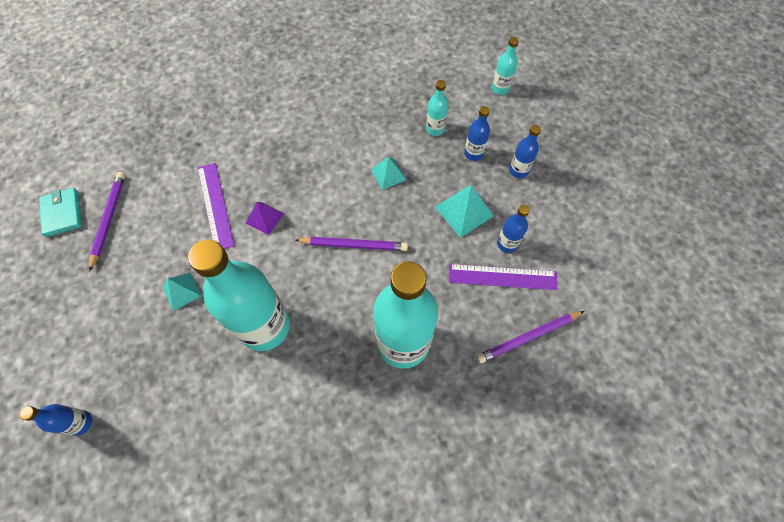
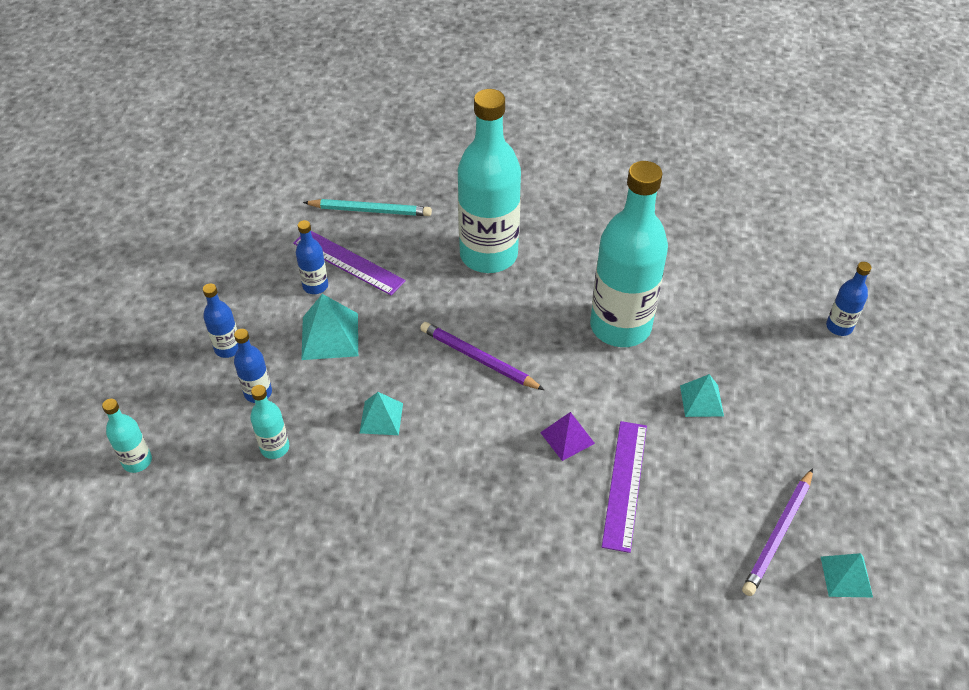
camera: 150 degrees left, 15 degrees down
(62, 213) = (846, 576): turquoise wallet -> turquoise pyramid
(528, 337) = (370, 210): purple pencil -> turquoise pencil

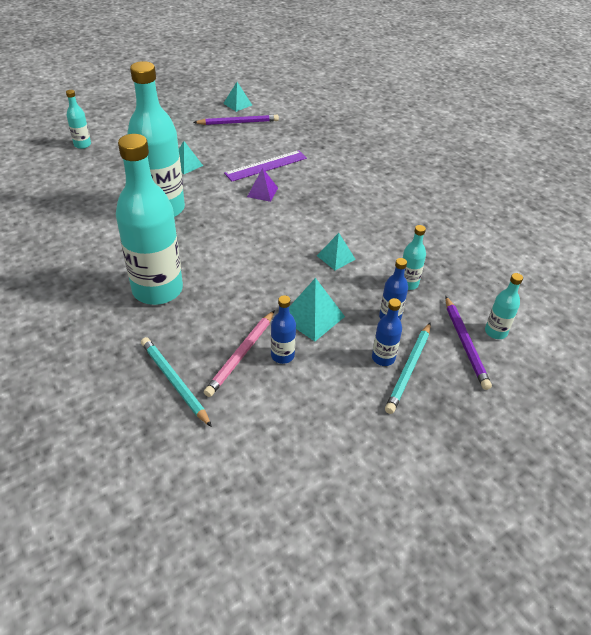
camera: 135 degrees left, 5 degrees down
(196, 356) = (409, 369): none -> turquoise pencil
(348, 262) = (241, 355): purple ruler -> pink pencil
(478, 359) = (250, 246): purple pencil -> purple pencil (465, 344)
(839, 327) = (82, 145): blue bottle -> turquoise bottle

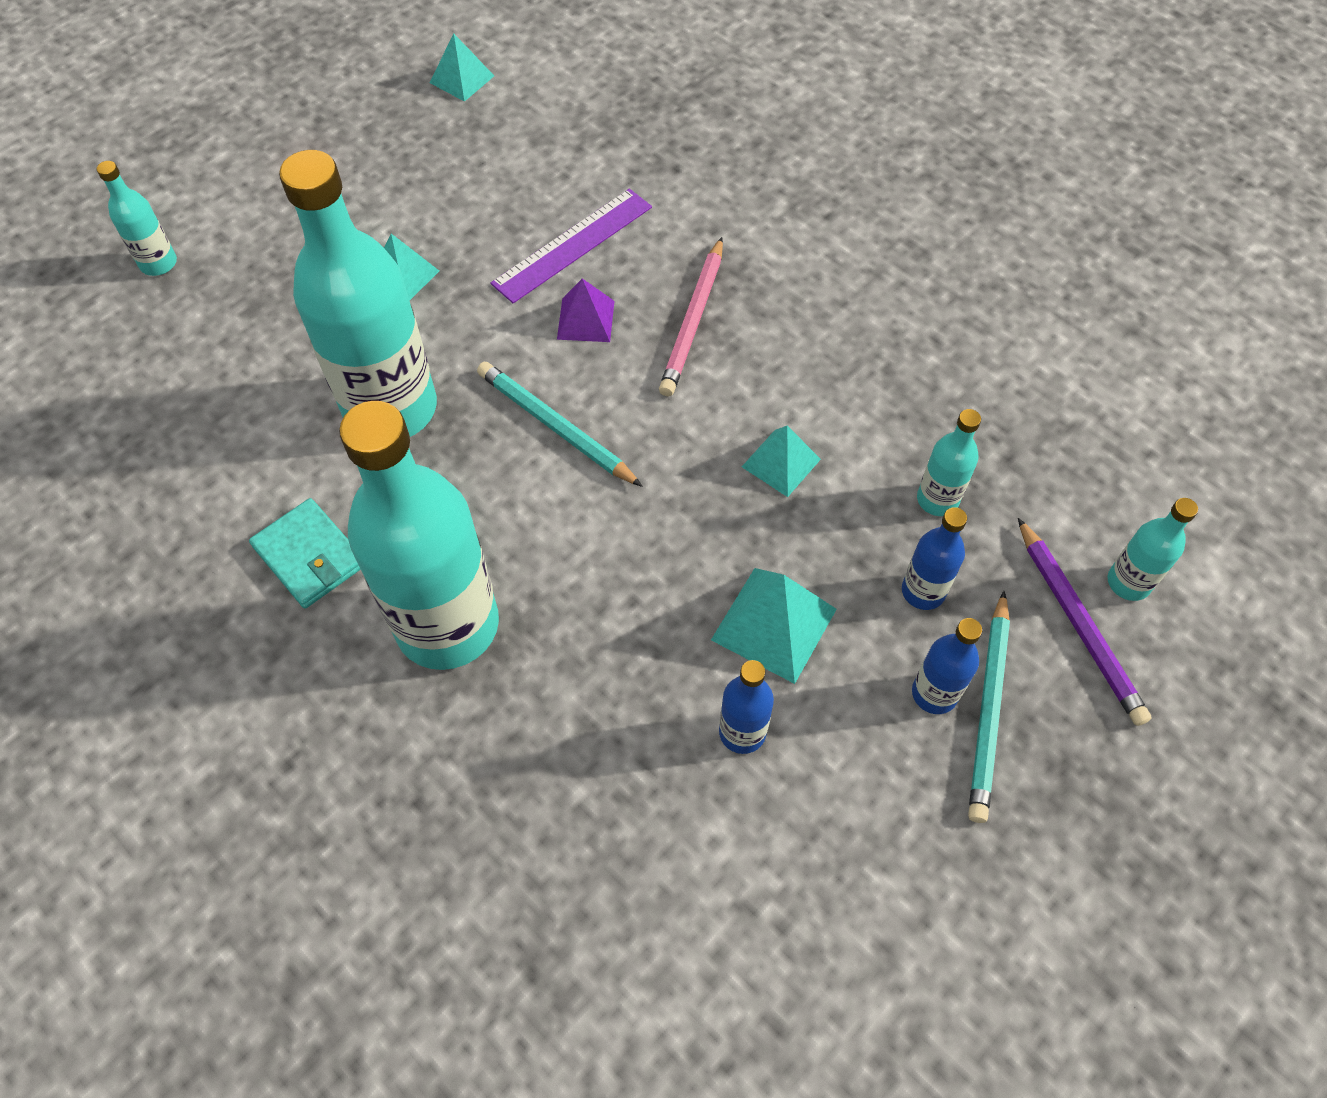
camera: 10 degrees left, 15 degrees up
(105, 254) = (310, 556): none -> turquoise wallet
(174, 382) = (551, 844): turquoise pencil -> turquoise pencil (555, 426)
(238, 122) = (479, 133): purple pencil -> none
(241, 355) = (662, 749): pink pencil -> pink pencil (693, 321)

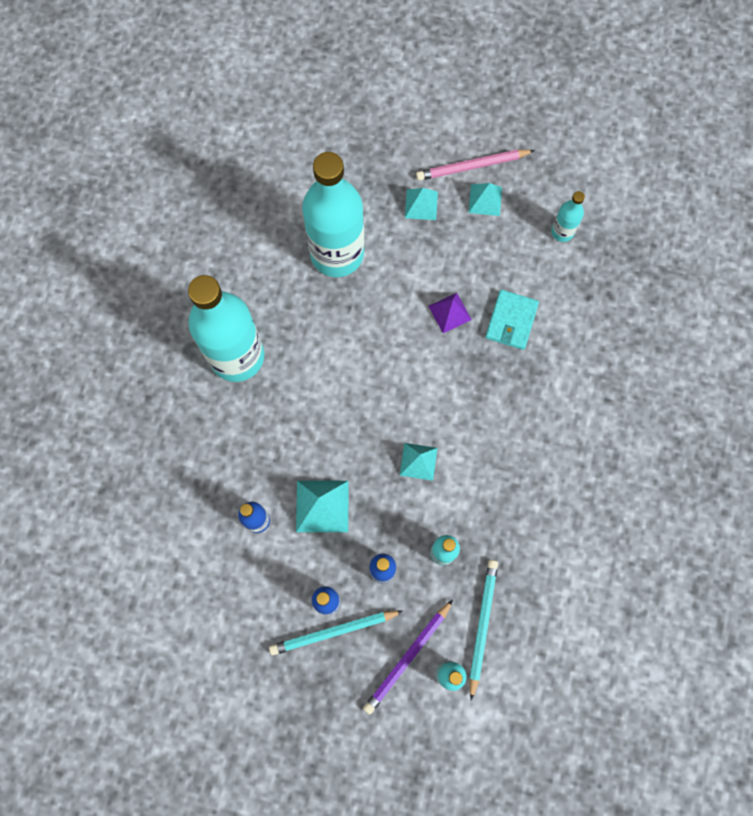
camera: 60 degrees right, 15 degrees up
(158, 263) = (355, 84): turquoise bottle -> turquoise bottle (562, 232)
(310, 556) = (236, 272): turquoise wallet -> turquoise wallet (511, 321)
(461, 79) = (580, 142): turquoise pyramid -> turquoise pyramid (485, 200)
(555, 426) = (373, 338): turquoise pencil -> turquoise pencil (482, 625)
(572, 245) = (496, 276): purple ruler -> none
(693, 321) = (483, 368): pink pencil -> pink pencil (472, 166)

